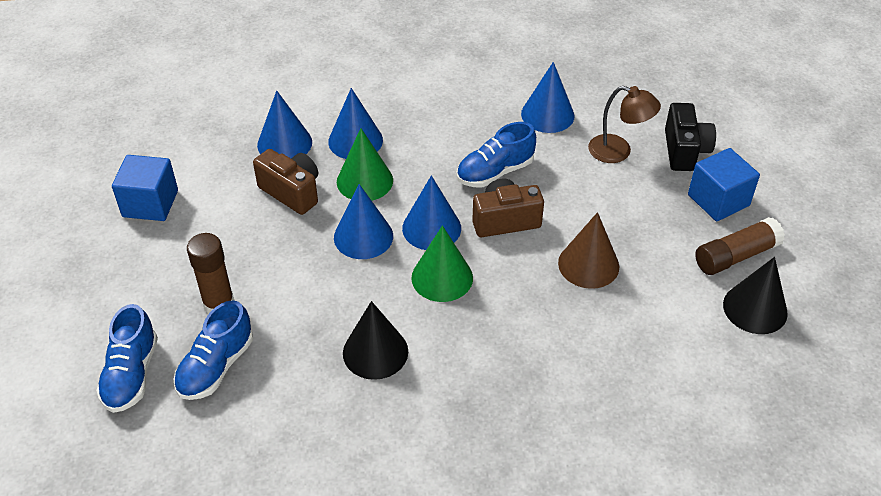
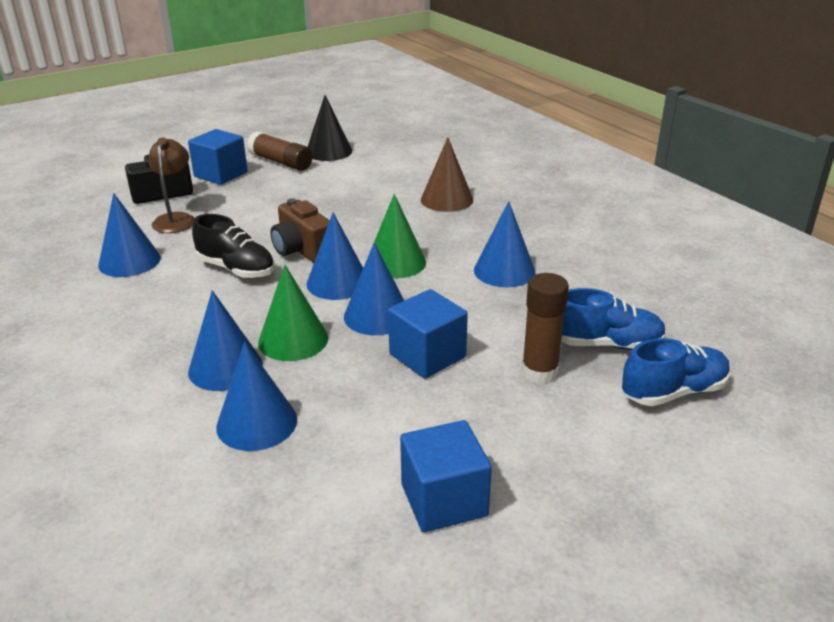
camera: 115 degrees left, 15 degrees down
(289, 247) = (427, 356): none -> blue cube
(292, 192) = (343, 384): brown camera -> none
(375, 352) = (504, 271): black cone -> blue cone
(495, 172) = (236, 269): blue shoe -> black shoe
(588, 264) = (330, 207): brown cone -> brown cone (446, 199)

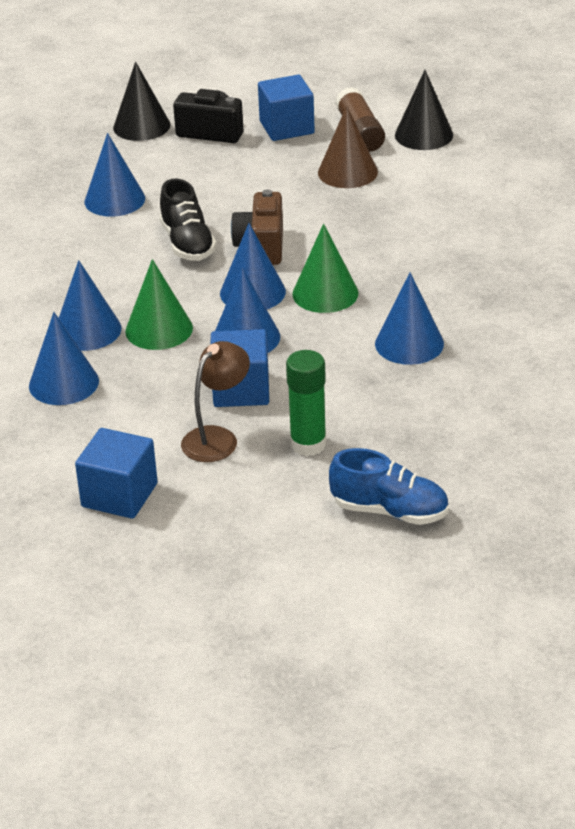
camera: 40 degrees right, 5 degrees up
(93, 206) = (141, 126): none -> black cone
(176, 219) = (194, 168): brown lamp -> brown lamp (217, 438)
(446, 199) = (463, 243): brown cone -> brown cone (347, 172)
(539, 372) = (308, 444): brown glue stick -> green glue stick
(607, 344) = (397, 449): blue shoe -> none

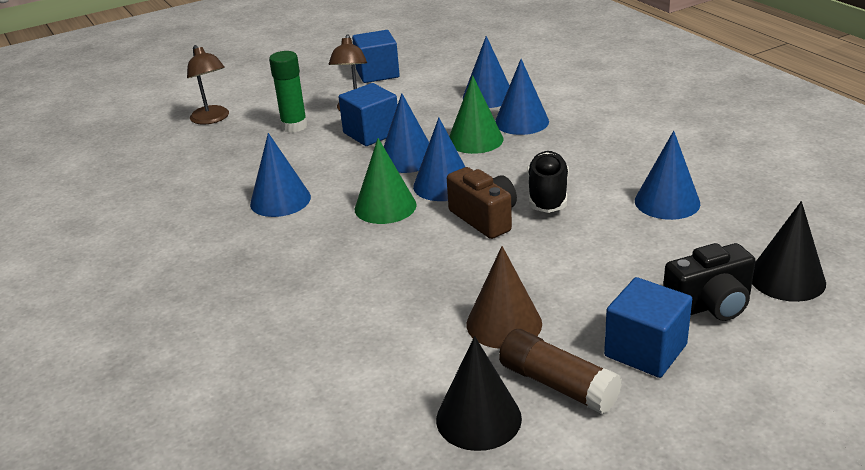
camera: 145 degrees right, 5 degrees down
(187, 243) = (547, 196): black shoe -> black shoe turned 60 degrees clockwise
(390, 511) = (212, 119): blue shoe -> brown lamp

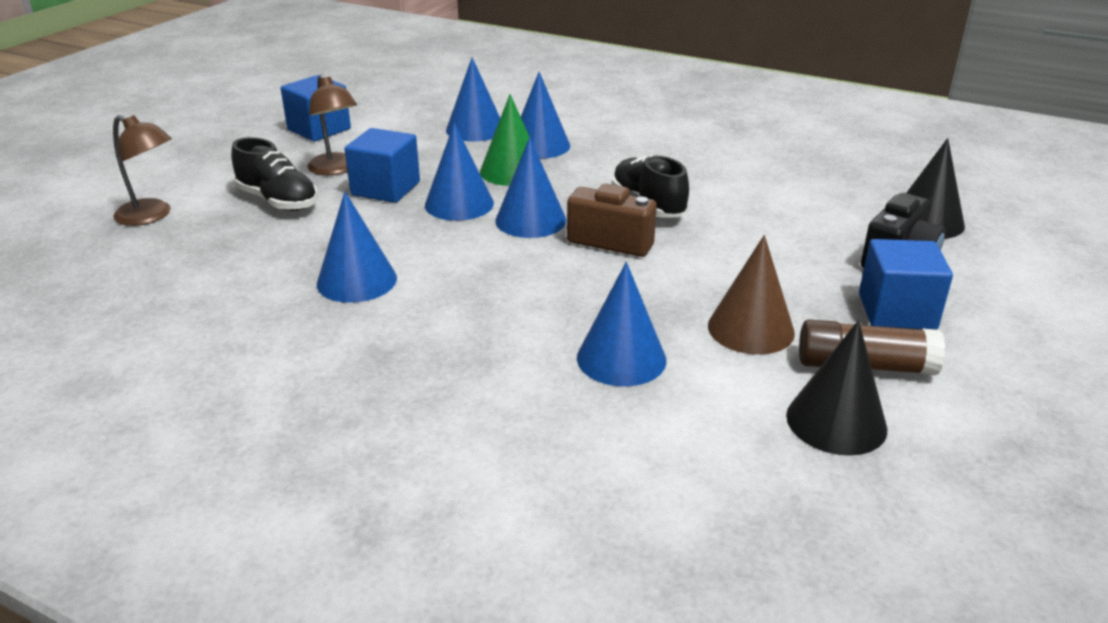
camera: 35 degrees left, 0 degrees up
(294, 126) = (278, 201): green glue stick -> black shoe
(385, 206) = (492, 256): green cone -> none
(667, 202) = (759, 185): blue cone -> blue cone (621, 358)

